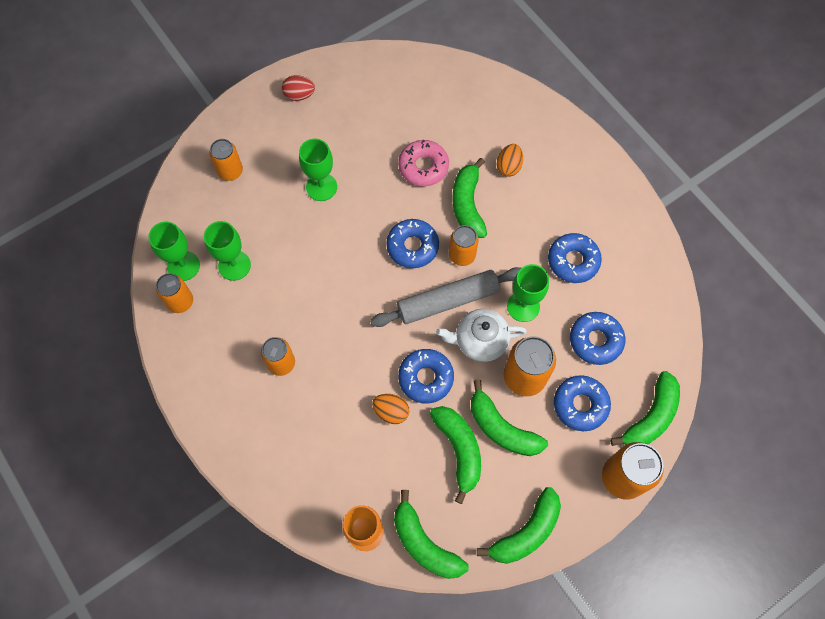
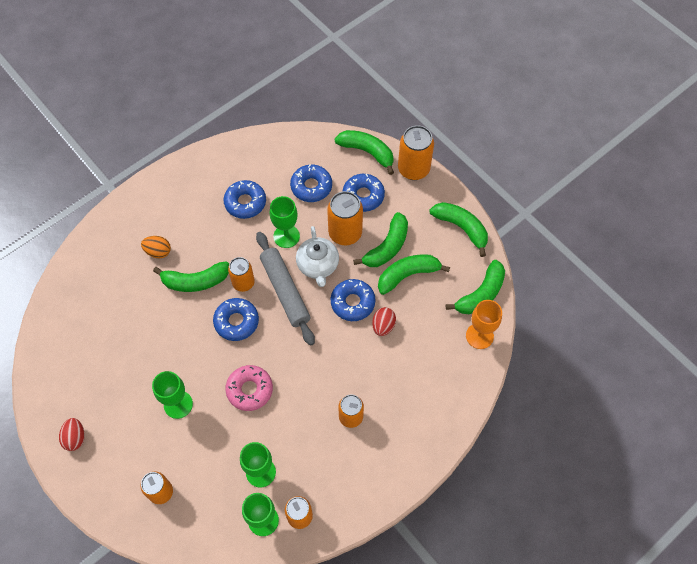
camera: 95 degrees left, 5 degrees down
(391, 411) = (383, 326): orange egg -> red egg
(423, 167) = (157, 319): pink donut -> pink donut (249, 390)

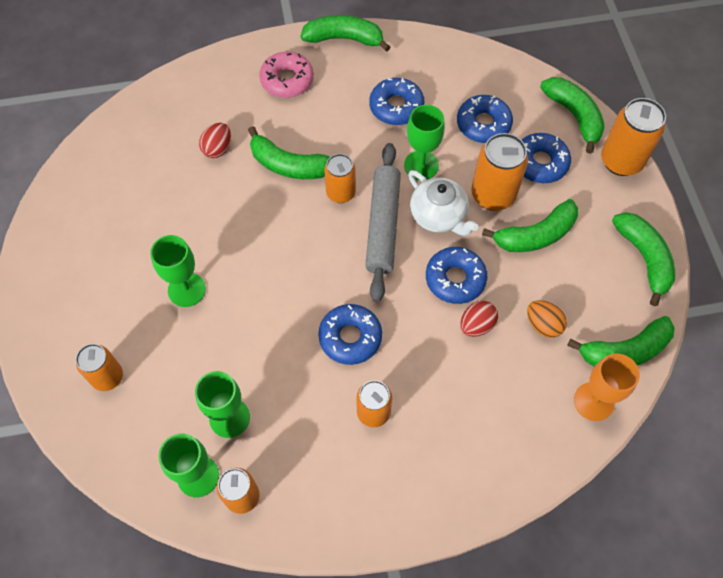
camera: 30 degrees right, 0 degrees up
(75, 438) = (58, 267): red egg -> red egg (218, 149)
(158, 252) = (268, 114): orange egg -> orange egg (543, 325)
(236, 322) = (307, 232): blue donut -> blue donut (350, 337)
(249, 390) = (275, 316): pink donut -> pink donut (287, 80)
(318, 265) = (438, 216): white teapot -> white teapot turned 60 degrees counterclockwise
(407, 275) = (542, 281): green banana -> green banana (344, 39)

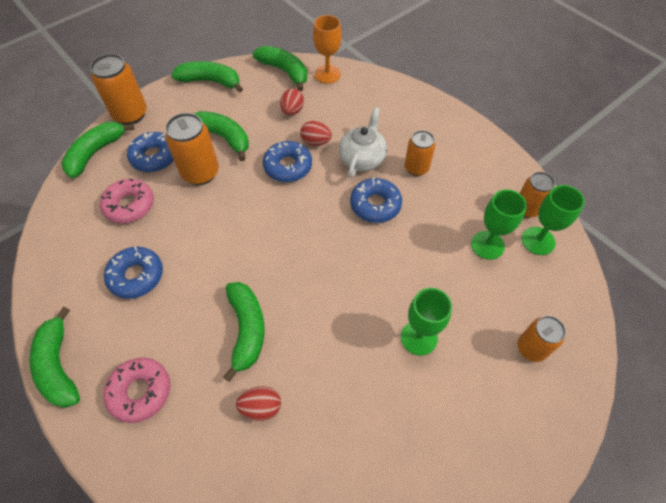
camera: 120 degrees left, 5 degrees down
(341, 193) = (254, 273): orange can -> none
(383, 226) = (269, 228): grey rolling pin -> none
(421, 165) = (195, 229): green goblet -> none
(438, 216) = (238, 197): white teapot -> white teapot (362, 158)
(483, 124) = (129, 205): blue donut -> pink donut
(543, 325) = (292, 111): orange egg -> red egg
(644, 258) = (210, 81): green banana -> green banana turned 60 degrees clockwise

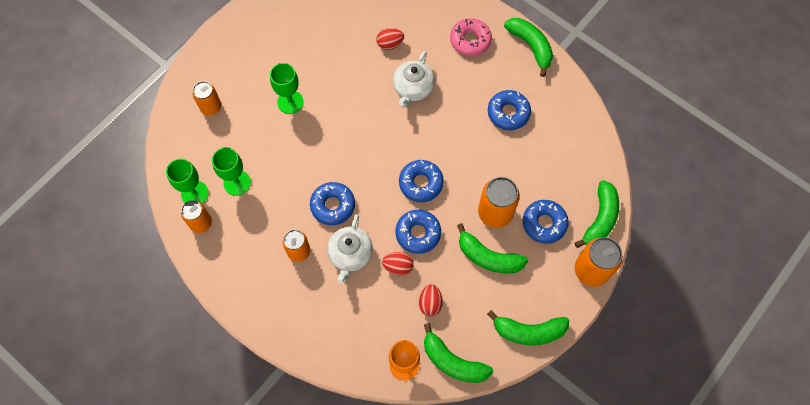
camera: 170 degrees right, 10 degrees up
(129, 205) = (542, 170): pink donut -> none
(246, 329) = (413, 88): green banana -> white teapot
(271, 213) = (421, 183): none -> blue donut

